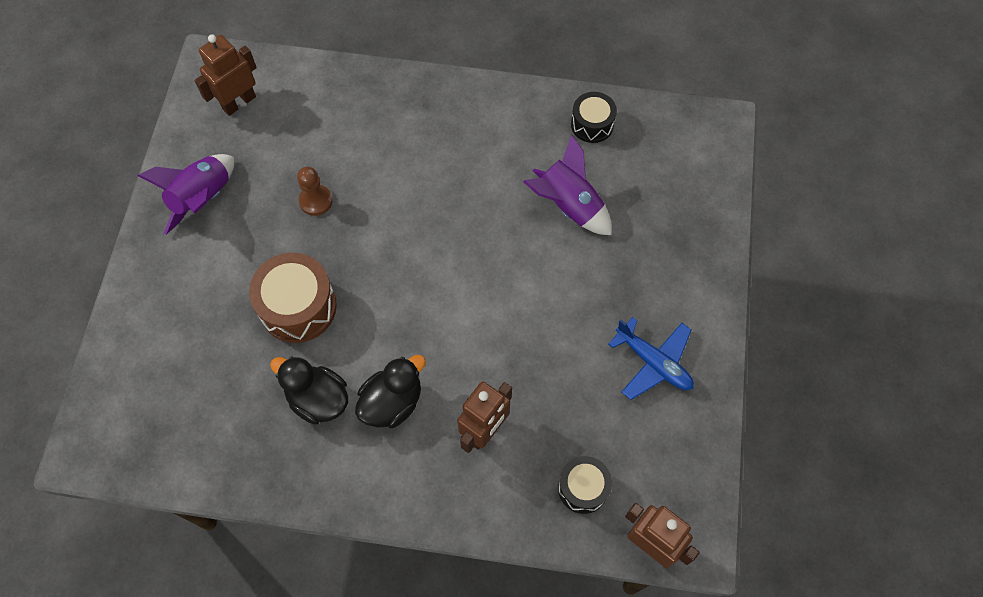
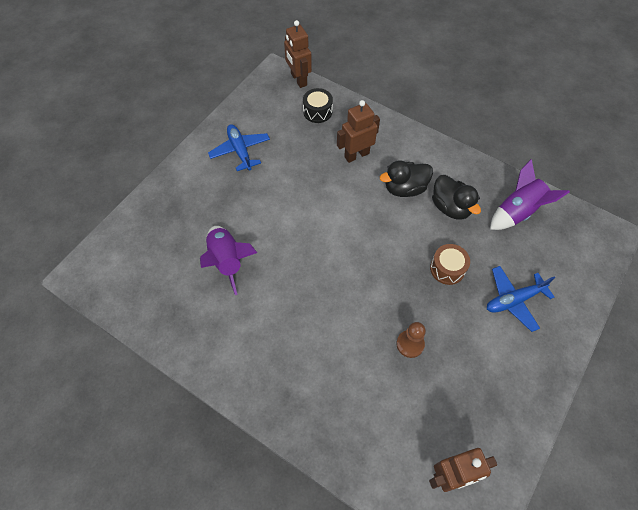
camera: 155 degrees left, 5 degrees down
(203, 199) = (502, 386): purple rocket -> purple rocket (517, 212)
(205, 300) = (514, 300): none -> blue plane
(298, 307) = (447, 269): brown drum -> brown drum, size x0.61
(592, 124) = (169, 316): black drum -> none

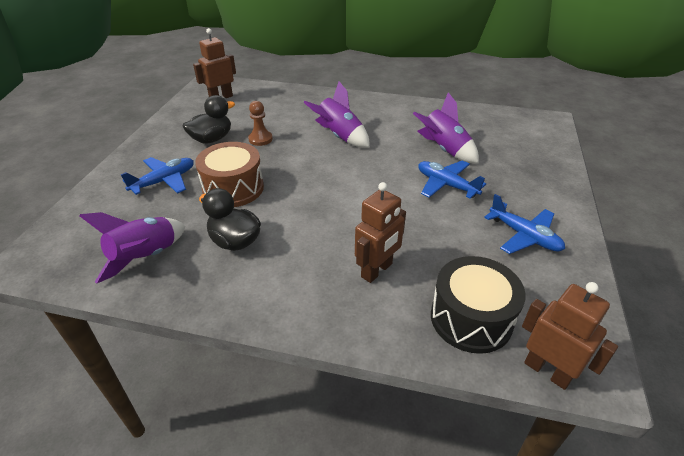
camera: 160 degrees right, 20 degrees down
(259, 214) = (446, 185): none -> blue plane
(317, 112) = (471, 318): black drum -> black drum, size x1.64
(321, 320) = (339, 136): none -> purple rocket
(405, 188) = (297, 247): black duck -> black duck (212, 139)
(447, 269) = (233, 188): brown drum -> brown drum, size x1.64

